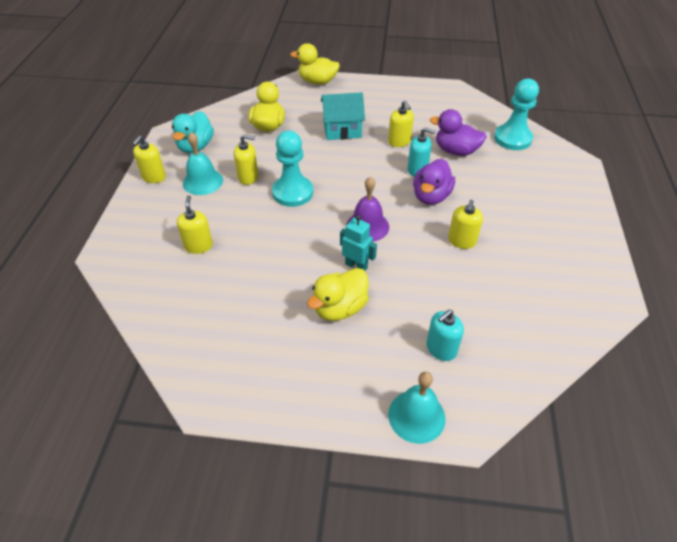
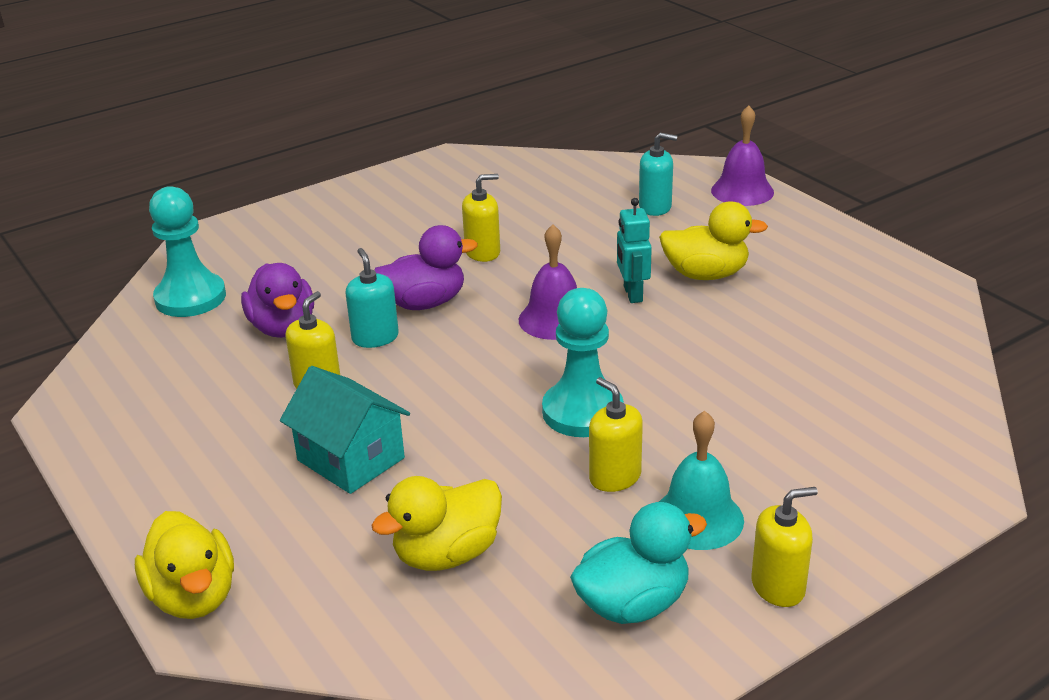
camera: 130 degrees left, 15 degrees down
(198, 246) = (806, 423): yellow soap dispenser -> none
(416, 416) = (742, 191): turquoise bell -> purple bell

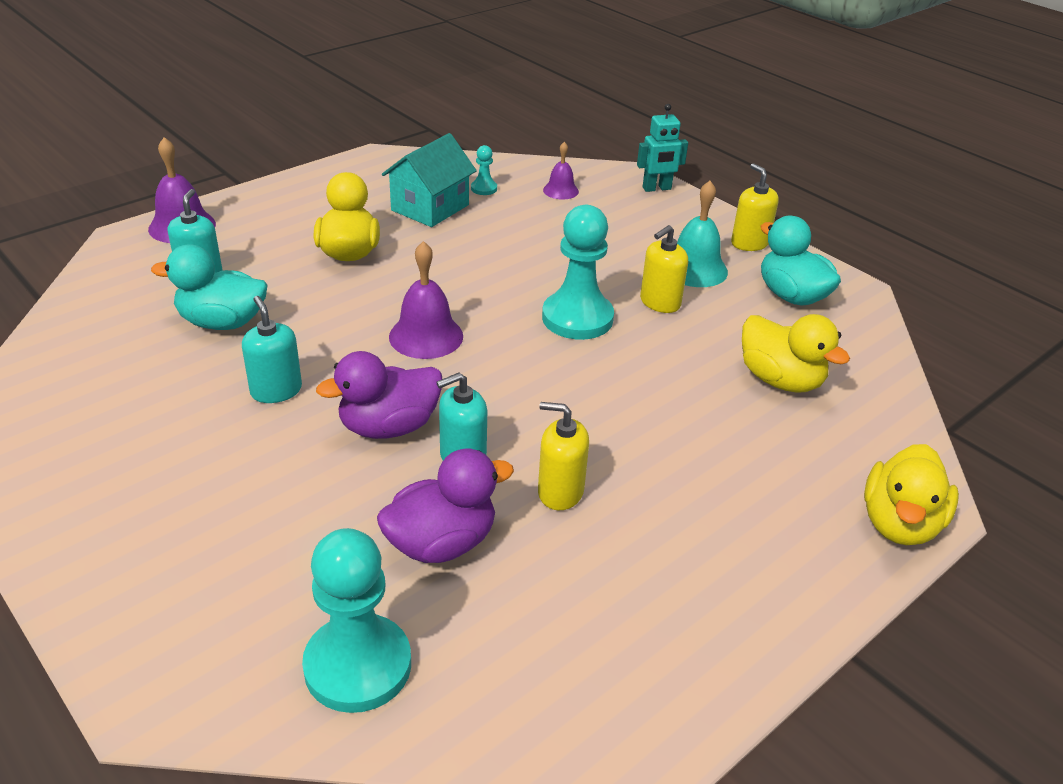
camera: 100 degrees left, 5 degrees up
(194, 597) = (899, 524): yellow duck -> yellow duck turned 150 degrees clockwise
(351, 459) = (679, 449): turquoise house -> turquoise house (430, 207)
(424, 303) = (389, 427): purple duck -> purple duck turned 90 degrees counterclockwise
(483, 252) = (276, 390): yellow soap dispenser -> turquoise soap dispenser
(581, 223) = (222, 322): none -> turquoise duck
(632, 294) = (381, 292): turquoise robot -> turquoise robot (657, 188)
(877, 357) = (484, 188): none -> turquoise pawn
(893, 418) = (560, 190): none -> purple bell

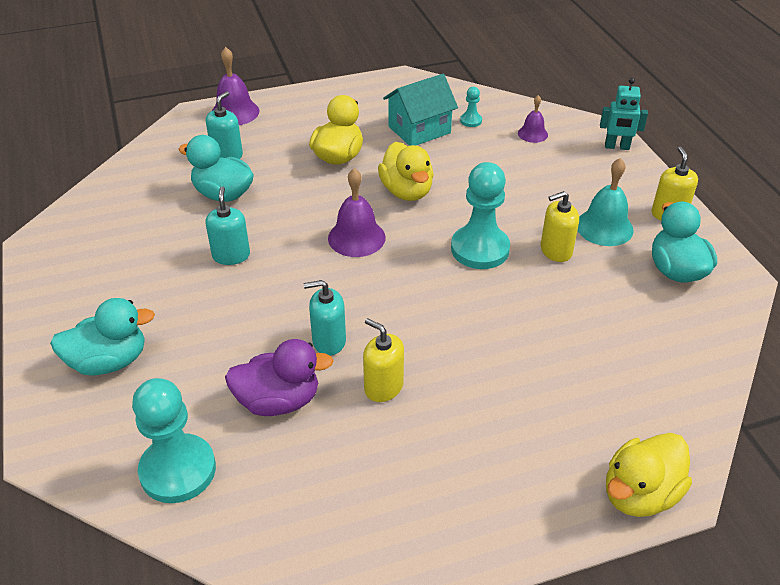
camera: 25 degrees right, 5 degrees up
(178, 559) = (109, 361): none -> turquoise duck
(389, 427) = (291, 303): purple duck -> none
(780, 380) = (616, 343): yellow duck -> yellow duck (406, 191)

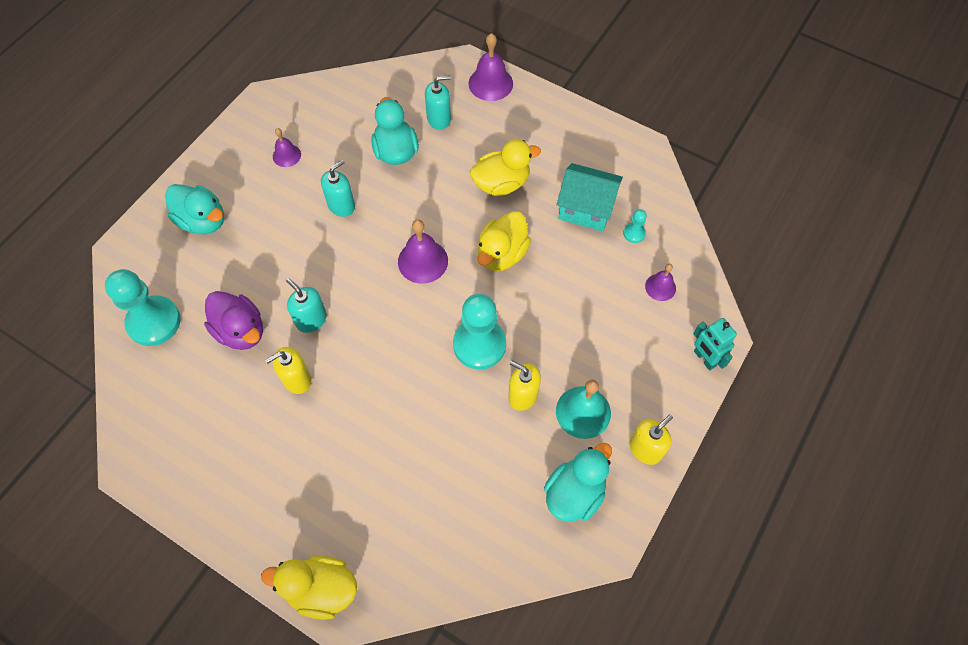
camera: 50 degrees right, 20 degrees up
(124, 261) = (286, 155): none -> purple bell
(383, 387) = (297, 379): yellow soap dispenser -> yellow soap dispenser turned 120 degrees counterclockwise

